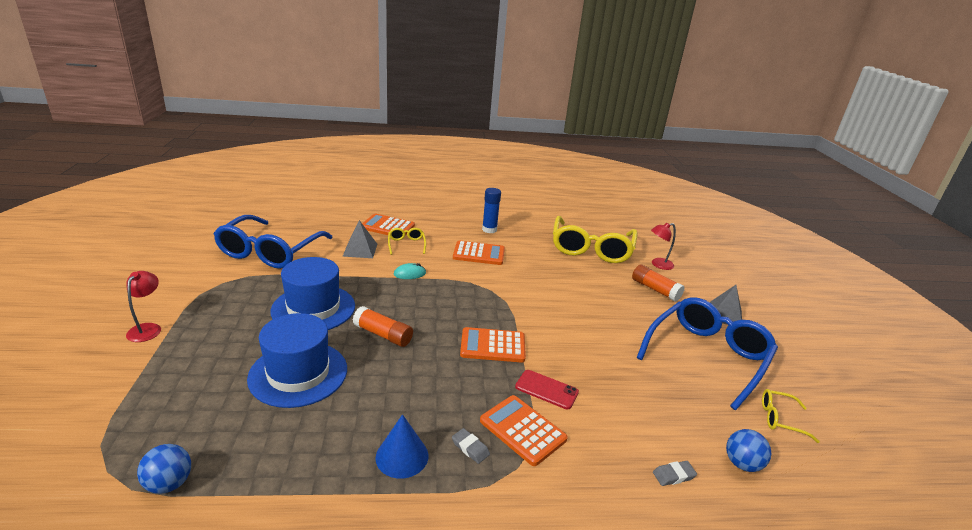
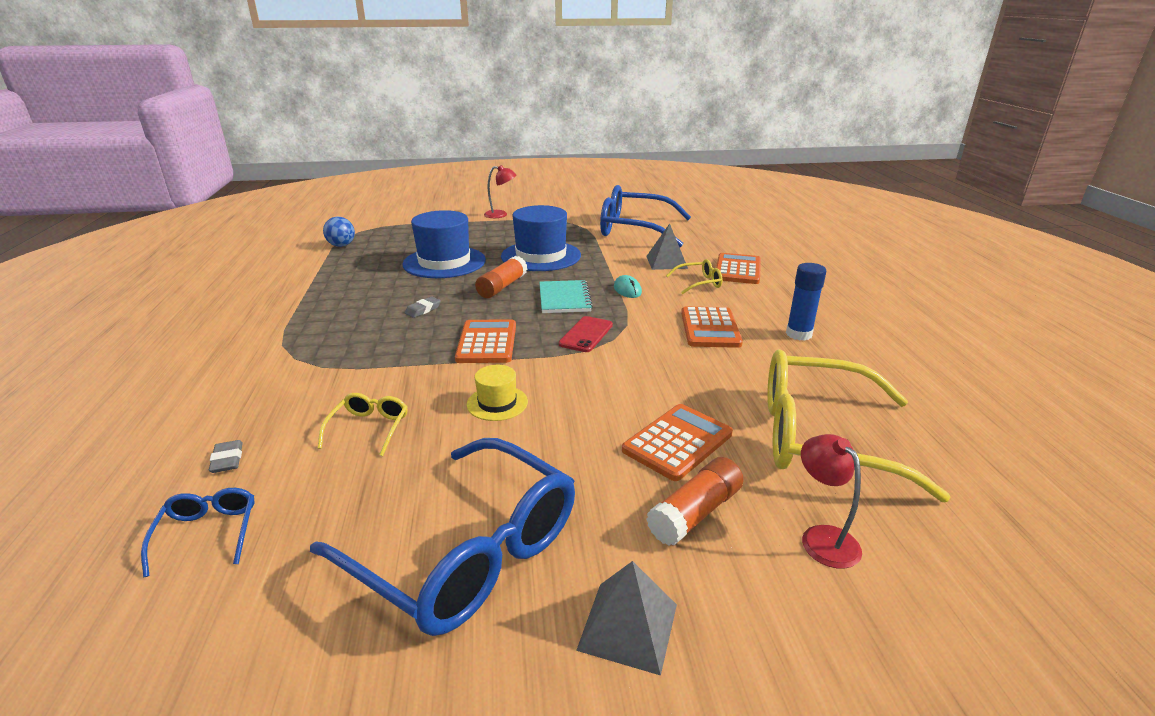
camera: 90 degrees right, 0 degrees up
(402, 456) = (333, 307): blue cone -> none
(418, 303) = (564, 298): none -> turquoise notebook
(470, 448) = (329, 335): grey eraser -> grey eraser (423, 310)
(522, 430) = (342, 361): orange calculator -> orange calculator (677, 442)
(546, 389) = (402, 376): red phone -> red phone (586, 334)
(577, 343) = (497, 403): none -> yellow hat
(742, 464) = (208, 533): blue ball -> blue glasses
(780, 419) = (271, 622): yellow glasses -> yellow glasses (369, 428)

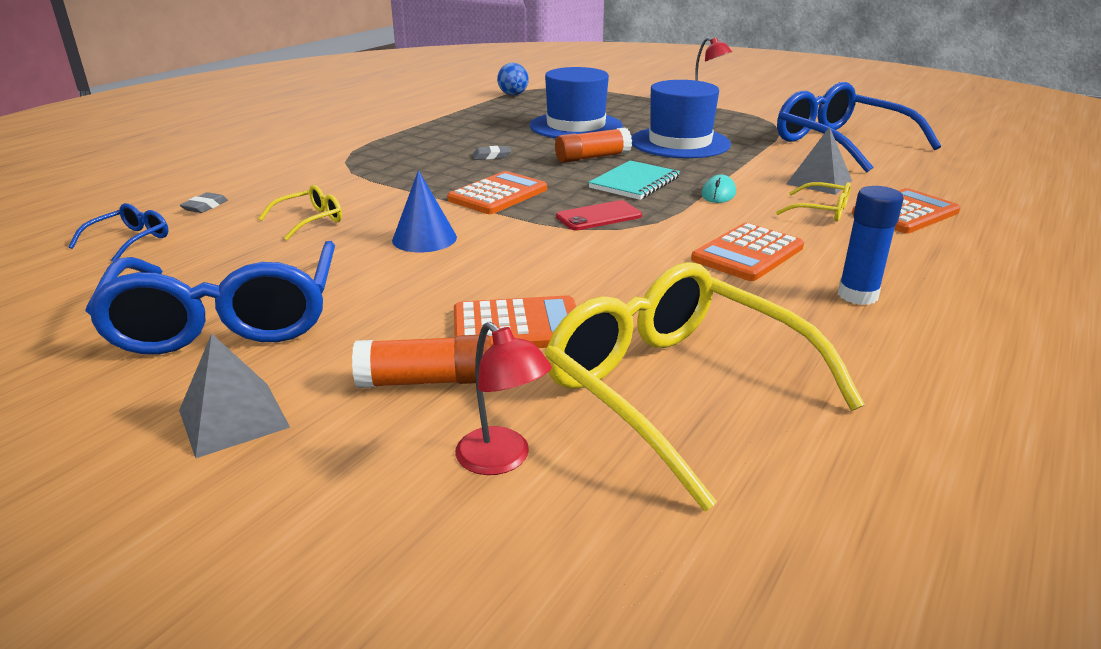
camera: 40 degrees right, 0 degrees up
(497, 403) = (424, 238): yellow hat -> blue cone
(822, 537) = (502, 460): red lamp -> red lamp turned 120 degrees clockwise

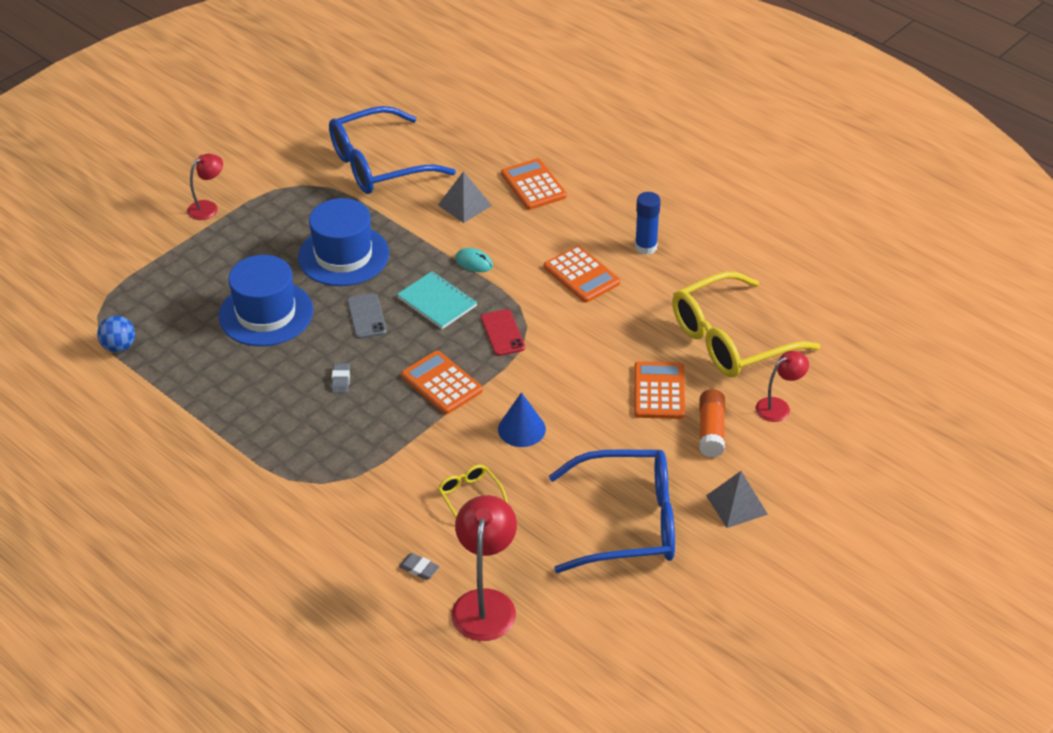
camera: 80 degrees left, 15 degrees up
(130, 241) = (485, 603): blue glasses -> red lamp
(592, 157) = (366, 316): orange glue stick -> grey phone
(821, 211) = (520, 221): yellow glasses -> none

